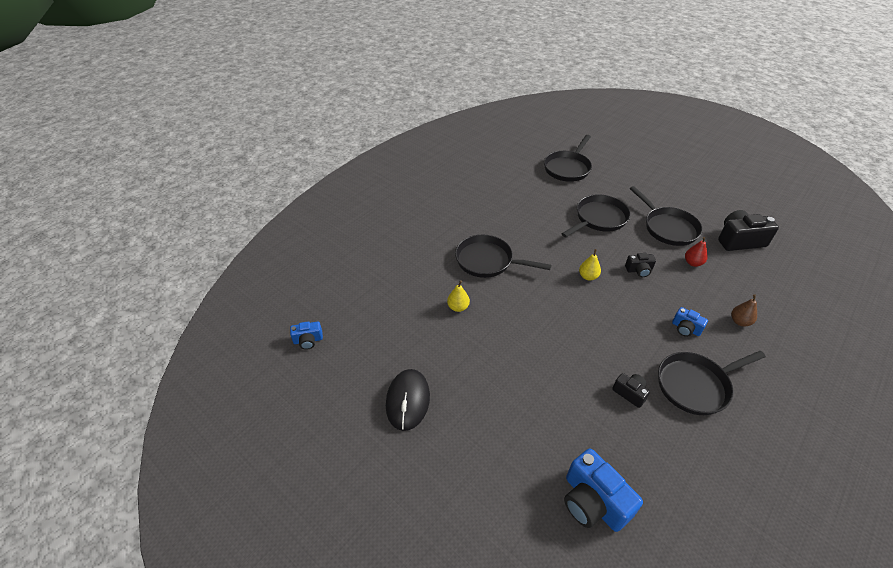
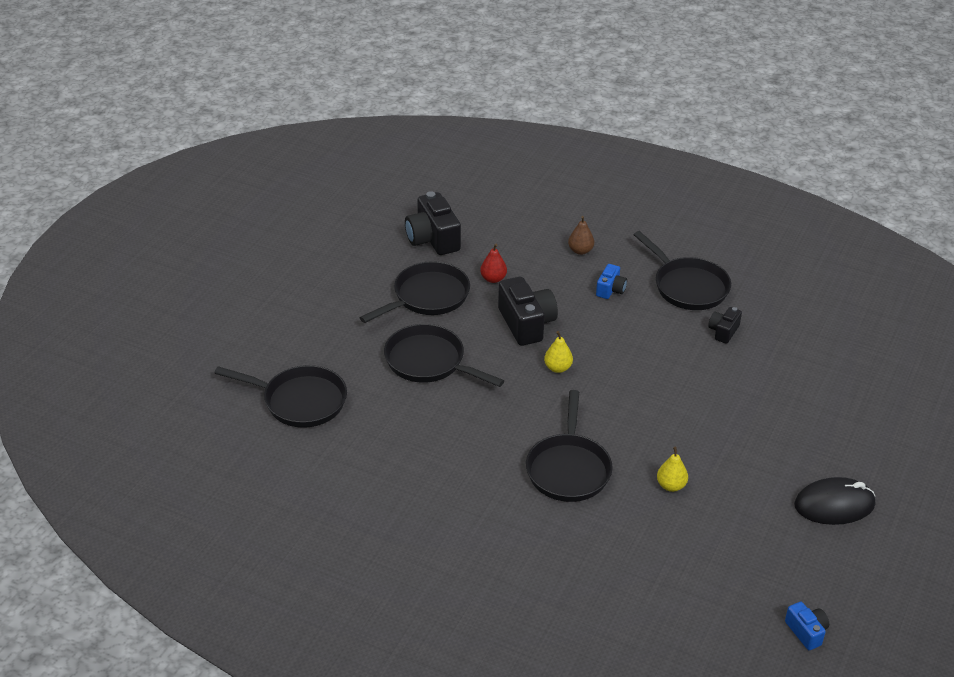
camera: 105 degrees left, 5 degrees down
(593, 501) = (857, 354): blue camera -> none
(639, 270) = (526, 324): black camera -> black camera, size x1.87

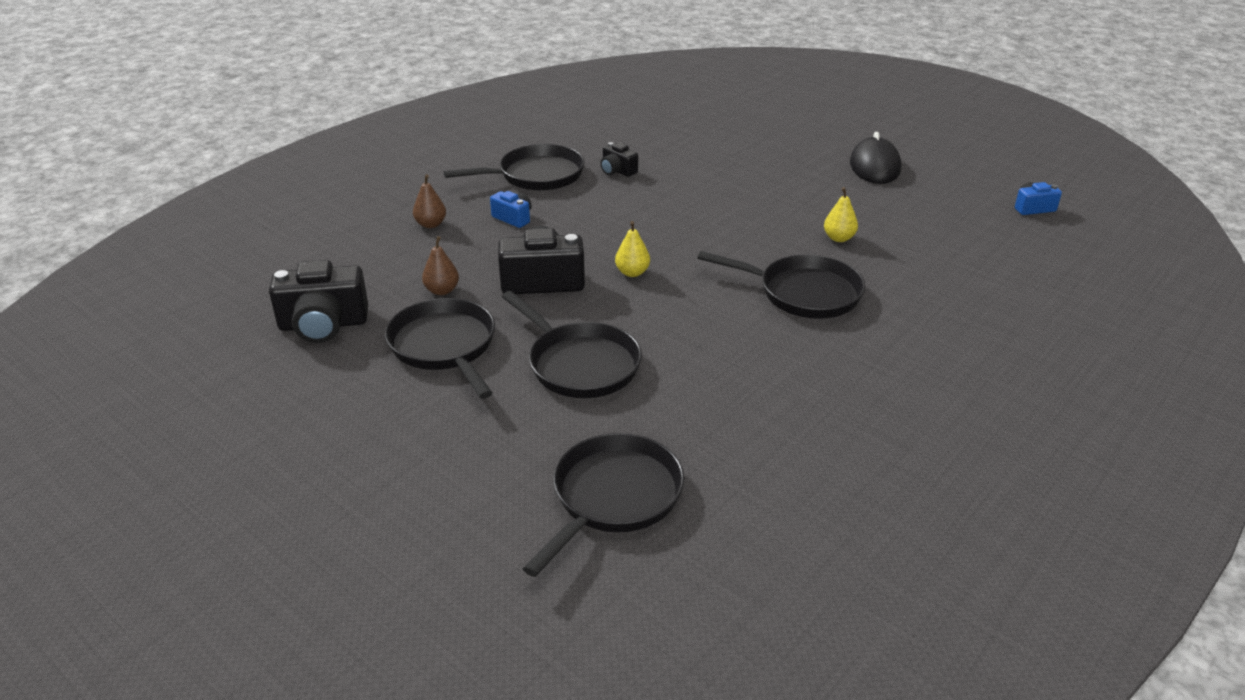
camera: 75 degrees left, 5 degrees down
(429, 362) = (579, 364): black pan -> black pan turned 90 degrees counterclockwise
(493, 279) = (442, 290): red pear -> brown pear

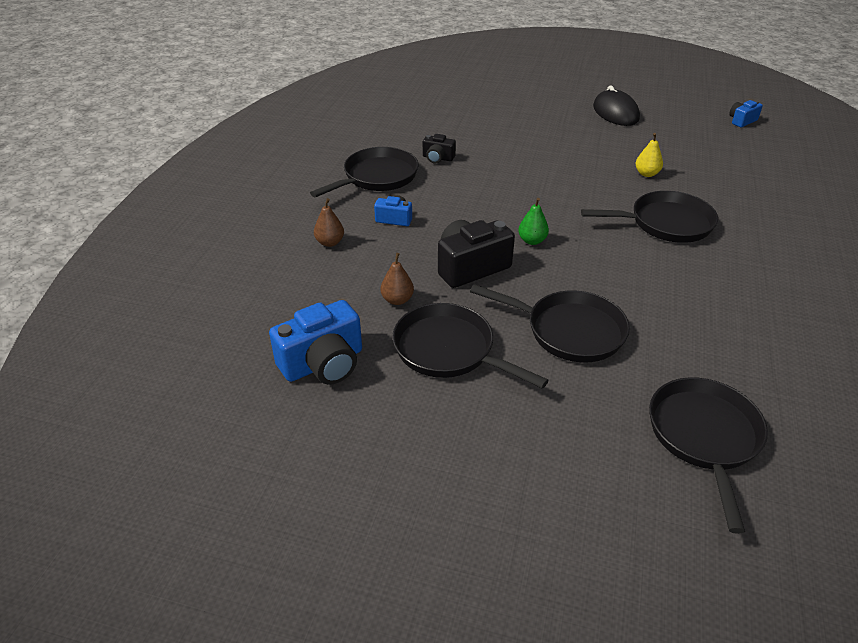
camera: 25 degrees left, 5 degrees up
(323, 325) = (323, 363): black camera -> blue camera
(632, 272) = (532, 241): yellow pear -> green pear

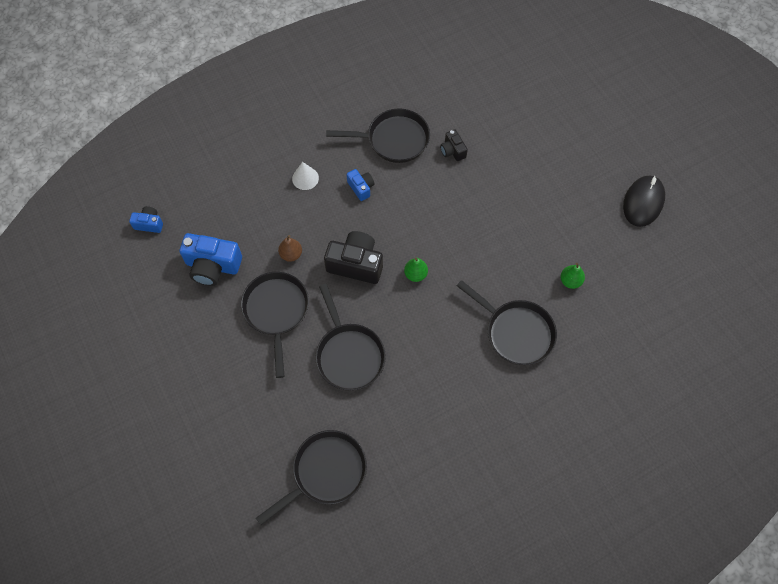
camera: 45 degrees right, 25 degrees up
(330, 242) = (305, 178): brown pear -> white cone
(646, 174) = (570, 281): yellow pear -> green pear
(742, 121) = (730, 291): blue camera -> blue camera (149, 224)

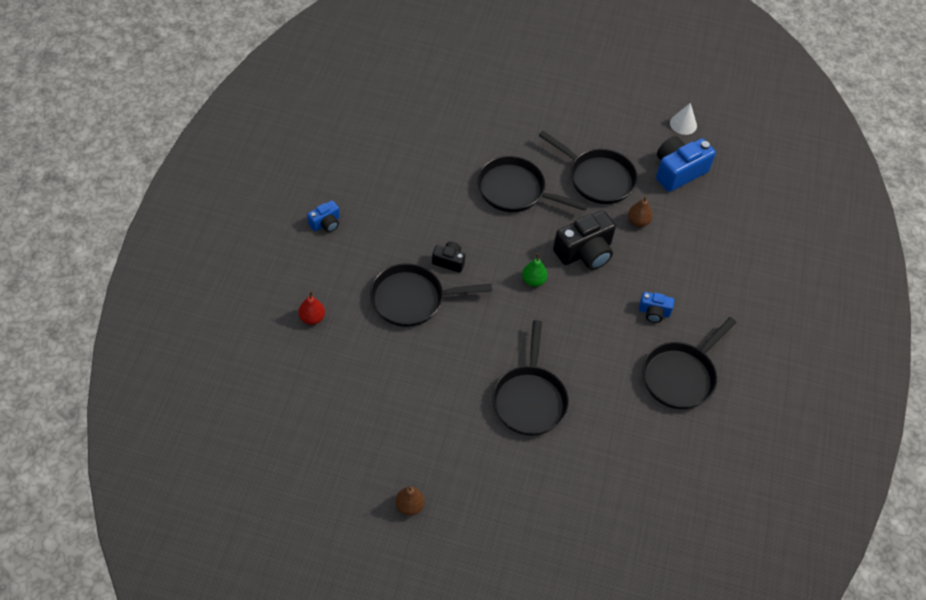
camera: 130 degrees right, 10 degrees down
(149, 224) = (758, 163): blue camera -> blue camera (325, 223)
(305, 178) = (703, 284): white cone -> white cone (683, 124)
(325, 473) = (448, 117): black pan -> black pan (529, 399)
(452, 151) = (623, 409): black camera -> black camera (449, 261)
(570, 281) = (407, 375): green pear -> none
(603, 378) = (312, 318): none -> red pear
(643, 202) = (409, 506): black mouse -> brown pear

